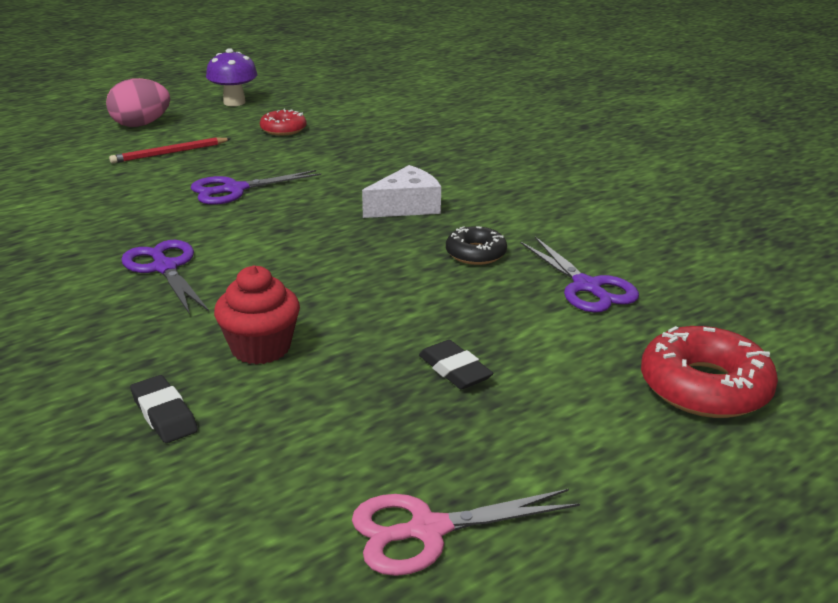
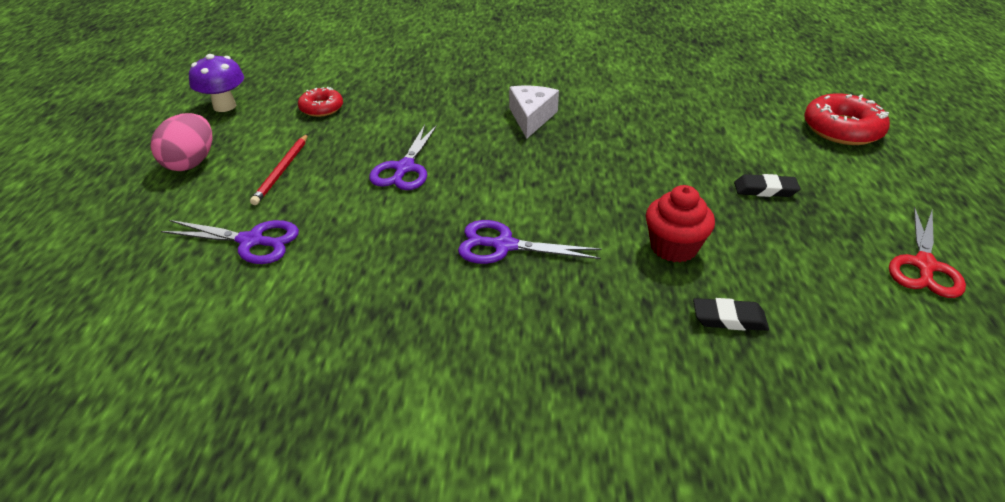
camera: 50 degrees left, 10 degrees up
(427, 530) = (924, 265): pink scissors -> red scissors
(475, 253) = (628, 124): black donut -> none
(587, 287) = (708, 111): purple scissors -> purple scissors (251, 241)

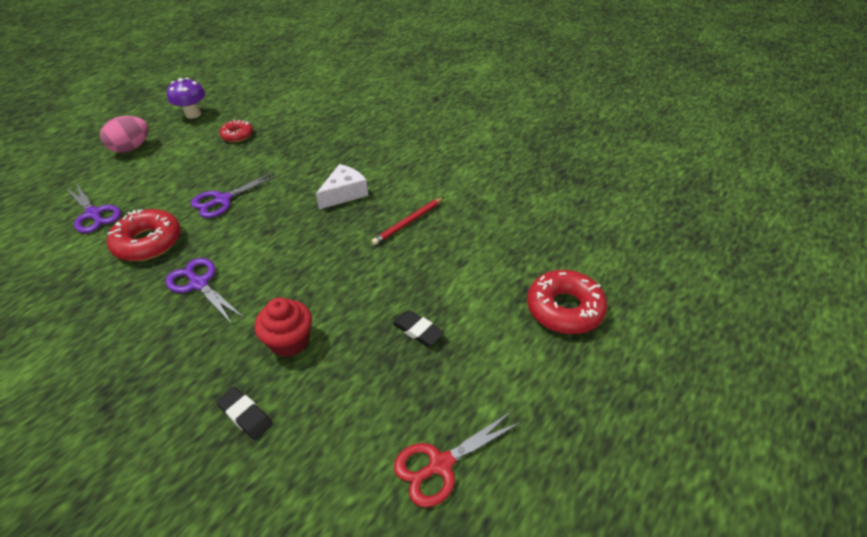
camera: 35 degrees right, 5 degrees up
(282, 171) = (163, 173): red pencil -> red pencil (408, 222)
(377, 237) = (148, 242): none -> red donut

